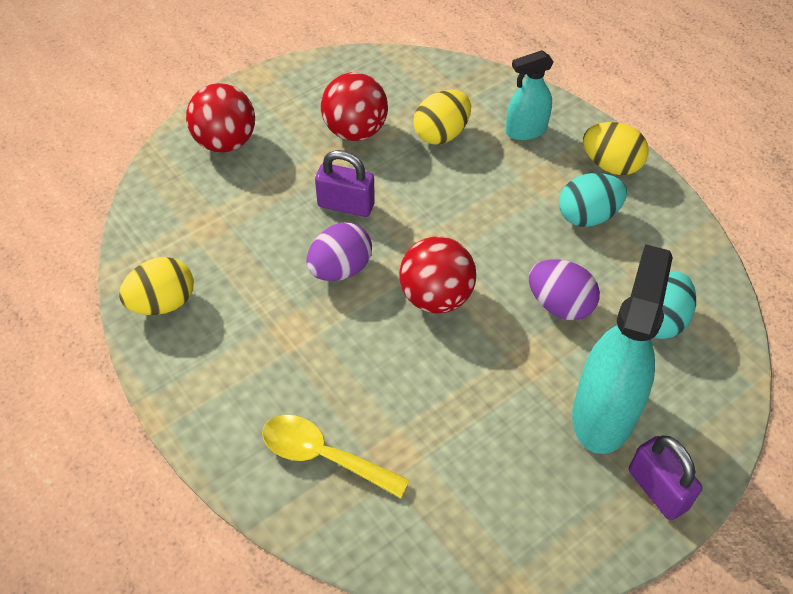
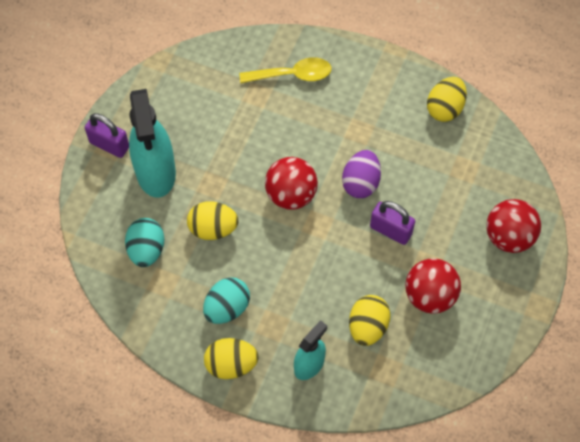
camera: 150 degrees right, 10 degrees up
(346, 205) = (390, 230): purple padlock -> purple padlock turned 45 degrees clockwise
(560, 305) = (213, 229): purple egg -> yellow egg

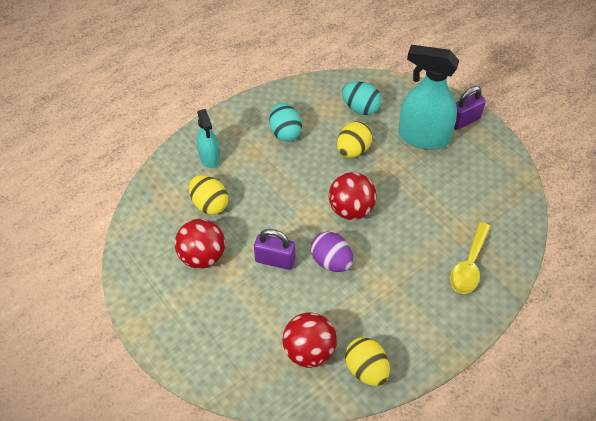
camera: 120 degrees right, 10 degrees down
(231, 364) = (243, 118): yellow egg -> none
(390, 230) = (275, 260): purple padlock -> purple padlock turned 45 degrees clockwise
(508, 237) = (208, 344): red ball -> red ball (309, 351)

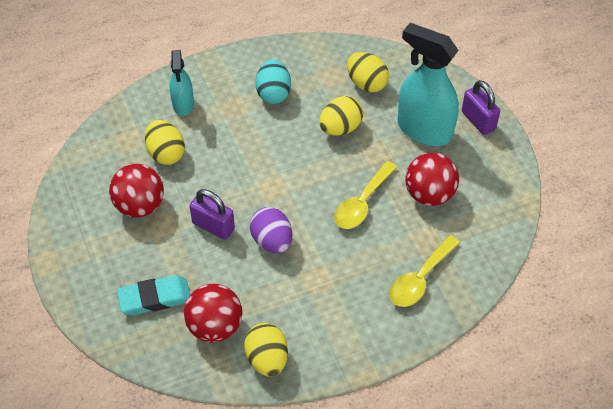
camera: 15 degrees right, 0 degrees up
(245, 338) = (155, 298): none -> turquoise eraser
(351, 209) = (314, 191): red ball -> red ball (429, 194)
(360, 108) = (366, 84): turquoise egg -> yellow egg
(395, 210) = (362, 203): none -> yellow spoon
(464, 120) = (478, 121): purple padlock -> purple padlock turned 75 degrees clockwise

